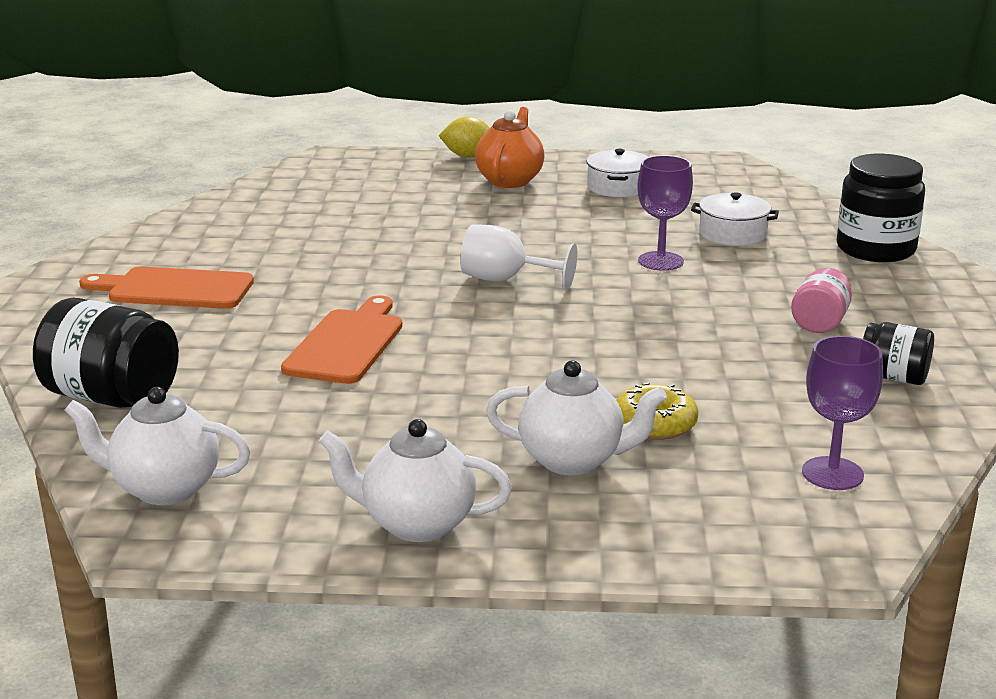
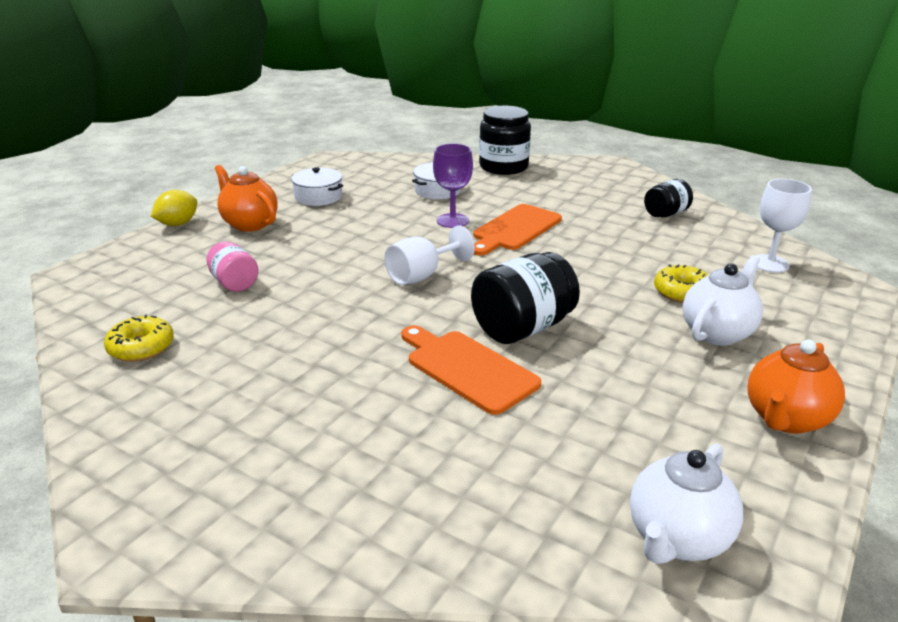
camera: 60 degrees left, 5 degrees up
(112, 397) = (466, 531): black jar -> black jar (522, 328)
(174, 289) = (255, 431): orange cutting board -> orange cutting board (515, 229)
(248, 216) = (141, 347): none -> yellow donut
(416, 524) = (785, 419): white teapot -> orange teapot
(819, 322) = (584, 208): pink jar -> pink jar (234, 283)
(832, 473) = (769, 264): purple goblet -> white goblet

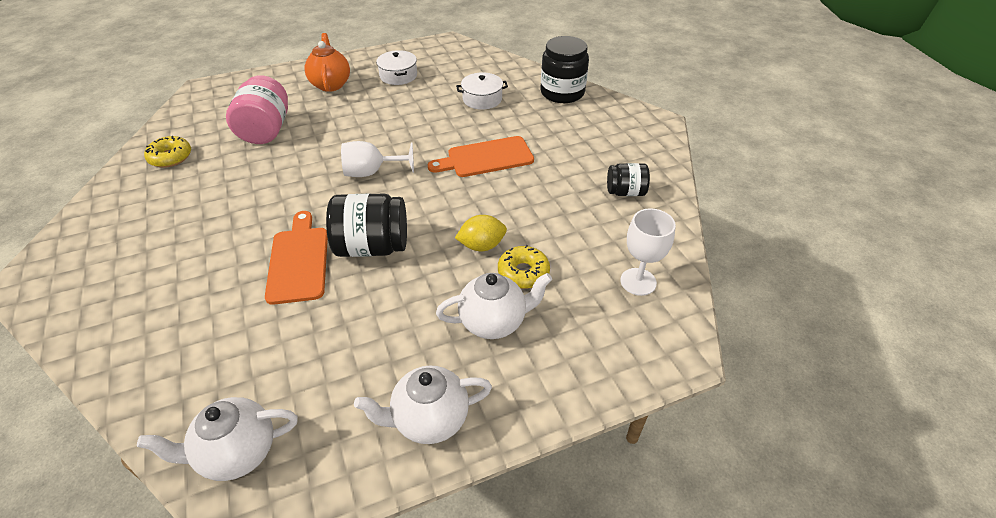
camera: 35 degrees right, 15 degrees up
(178, 224) = (294, 69): yellow lemon -> yellow lemon (482, 246)
(234, 283) = (266, 130): pink jar -> pink jar, size x1.71
(452, 221) = (454, 132): purple goblet -> none
(785, 419) = (429, 419): orange teapot -> white teapot

